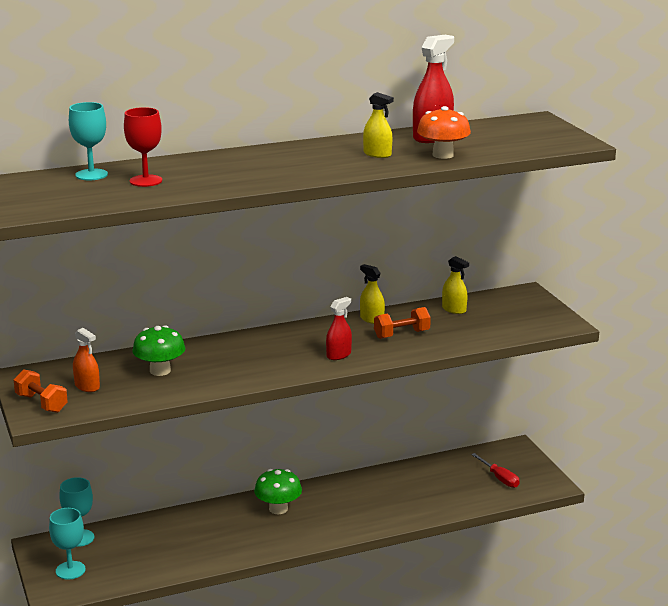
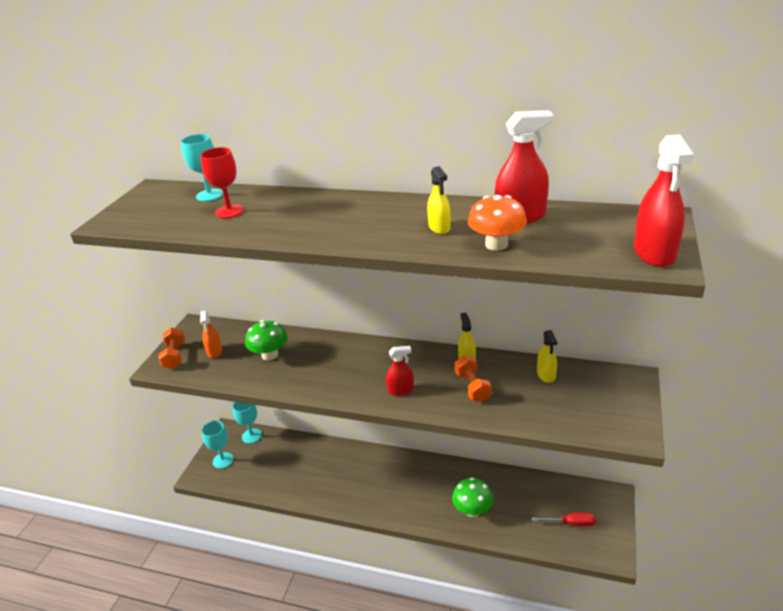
camera: 40 degrees right, 10 degrees up
(278, 509) = (383, 470): green mushroom -> green mushroom (472, 510)
(401, 334) = (472, 387): orange dumbbell -> orange dumbbell turned 60 degrees clockwise
(499, 478) = (571, 523): red screwdriver -> red screwdriver turned 90 degrees counterclockwise
(562, 138) = (654, 253): none -> red spray bottle

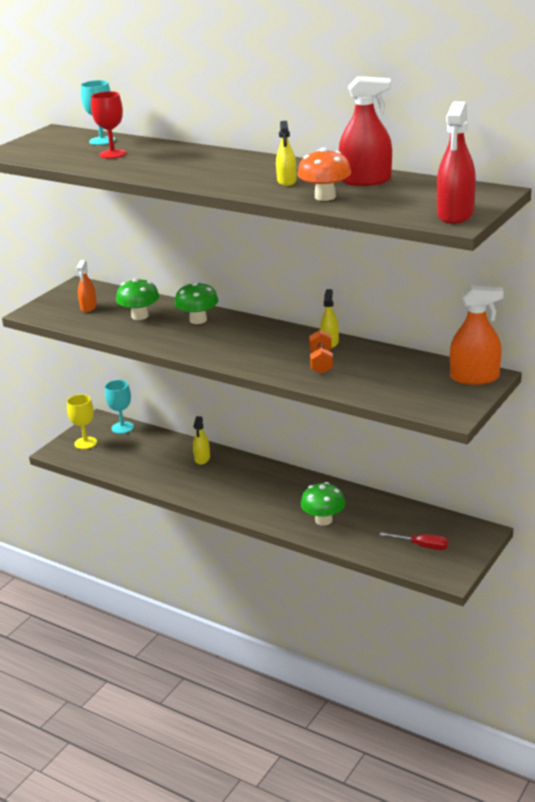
camera: 15 degrees right, 5 degrees down
(175, 356) = (50, 306): orange dumbbell -> none
(223, 460) = (85, 443): turquoise goblet -> yellow goblet
(329, 351) = (198, 320): none -> green mushroom
(400, 390) = (250, 356): red spray bottle -> none
(546, 374) = (401, 363): yellow spray bottle -> yellow spray bottle (202, 458)
(623, 382) = (474, 377): none -> orange spray bottle

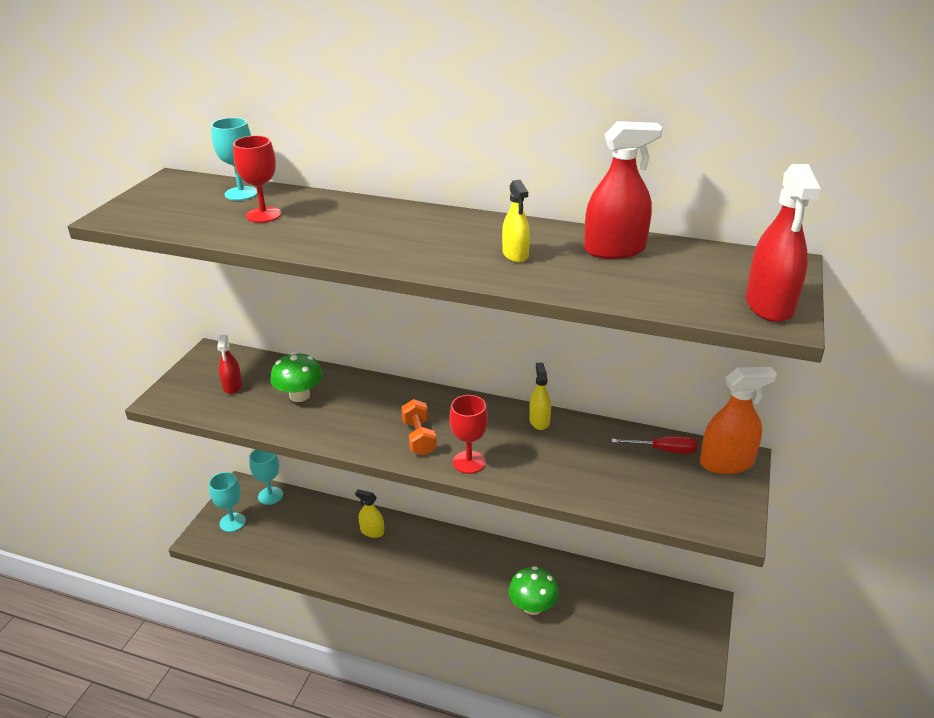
camera: 15 degrees left, 5 degrees up
(85, 443) = (232, 522): yellow goblet -> turquoise goblet
(88, 307) = (232, 386): orange spray bottle -> red spray bottle
(198, 320) = (372, 397): green mushroom -> none
(202, 458) = (372, 531): yellow spray bottle -> yellow spray bottle turned 120 degrees clockwise
(258, 364) = (469, 462): none -> red goblet
(321, 362) = (542, 454): orange dumbbell -> orange dumbbell (419, 438)
(325, 197) = (581, 280): orange mushroom -> none
(422, 546) = (651, 632): red screwdriver -> red screwdriver (664, 450)

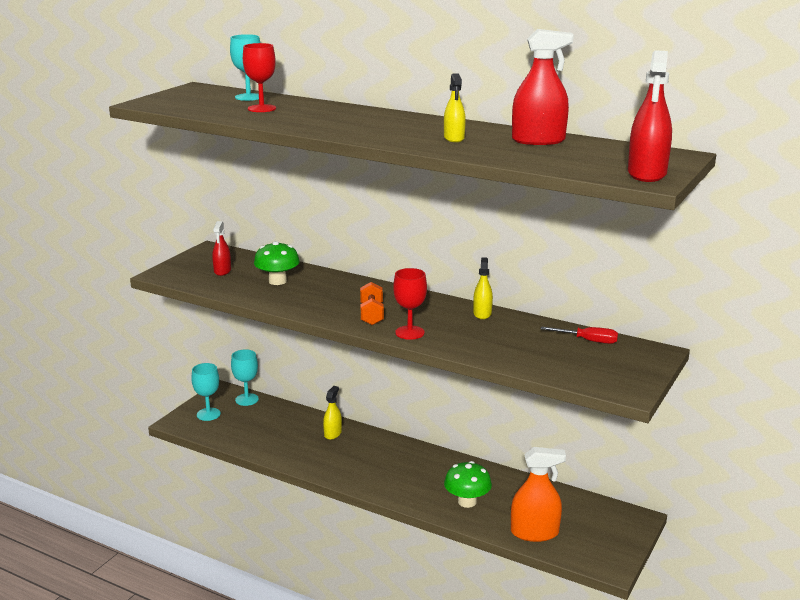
camera: 10 degrees right, 10 degrees down
(372, 531) = (332, 433): yellow spray bottle -> yellow spray bottle turned 75 degrees clockwise
(726, 463) = (642, 353): orange spray bottle -> orange spray bottle (534, 532)

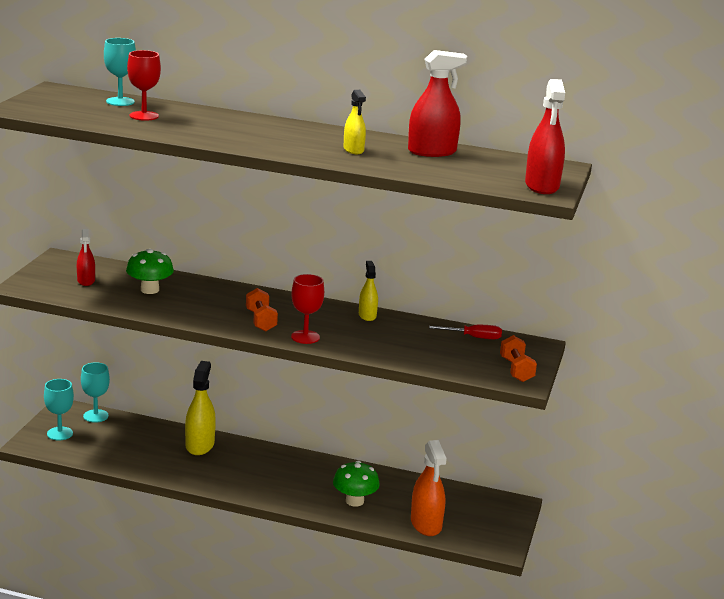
camera: 15 degrees left, 0 degrees up
(332, 433) = (200, 445): yellow spray bottle -> yellow spray bottle, size x1.68
(534, 532) = (426, 524): orange spray bottle -> orange spray bottle turned 90 degrees clockwise
(624, 377) = (516, 370): none -> orange dumbbell

